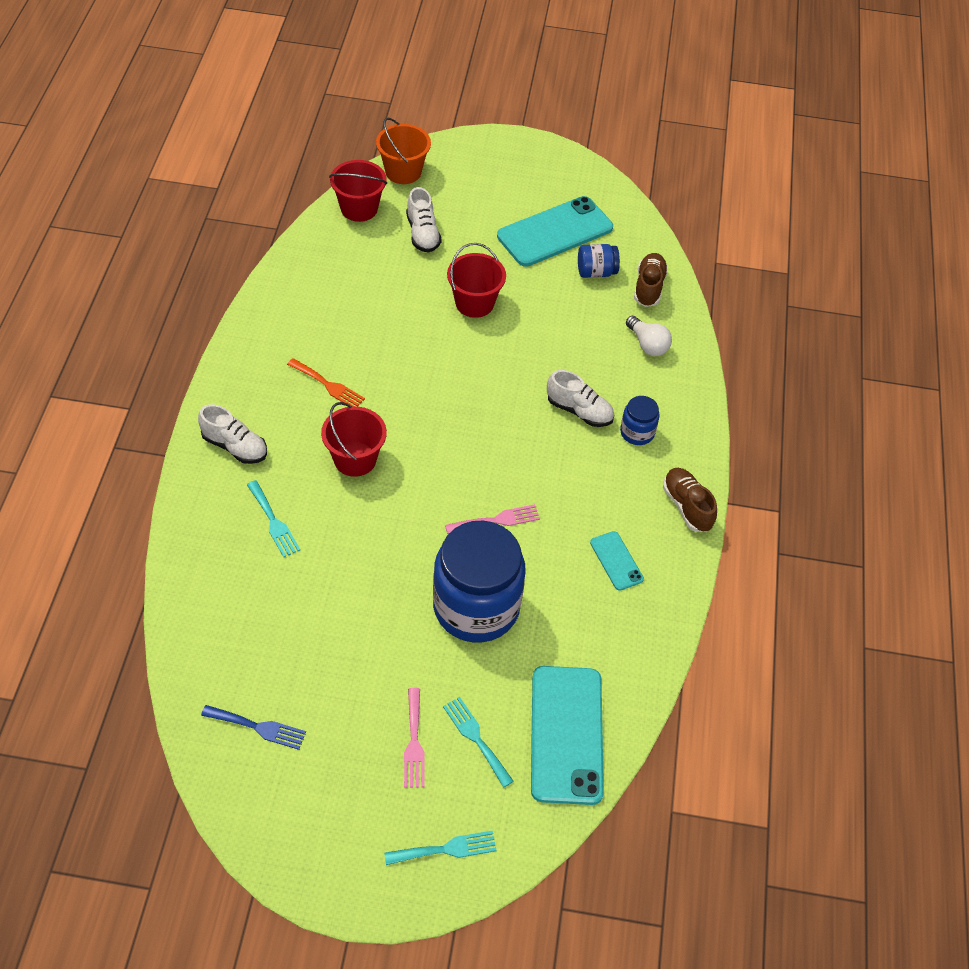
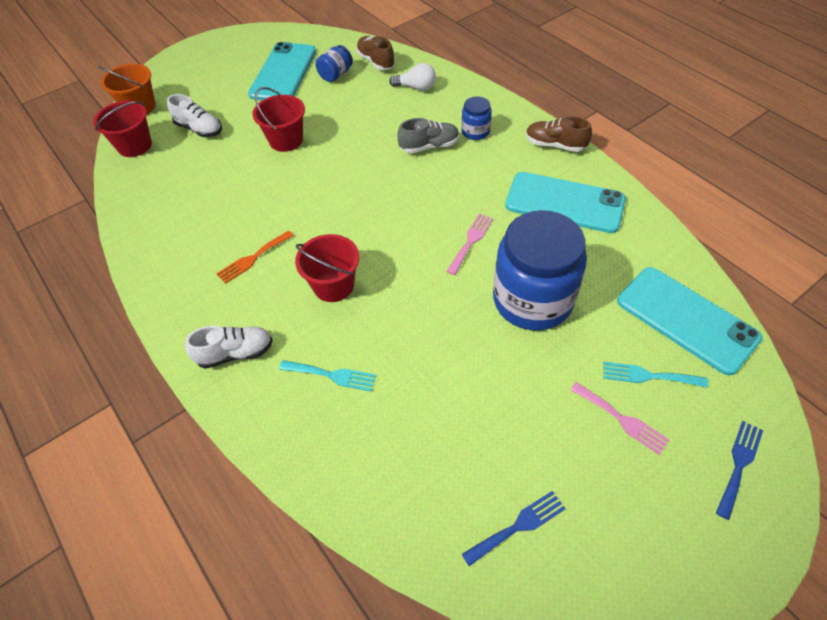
camera: 40 degrees left, 0 degrees up
(328, 385) = (253, 258): orange fork -> orange fork turned 150 degrees clockwise
(446, 849) = (739, 464): turquoise fork -> blue fork
(579, 411) = (429, 146): white shoe -> grey shoe
(616, 561) = (564, 203): turquoise phone -> turquoise phone, size x2.07

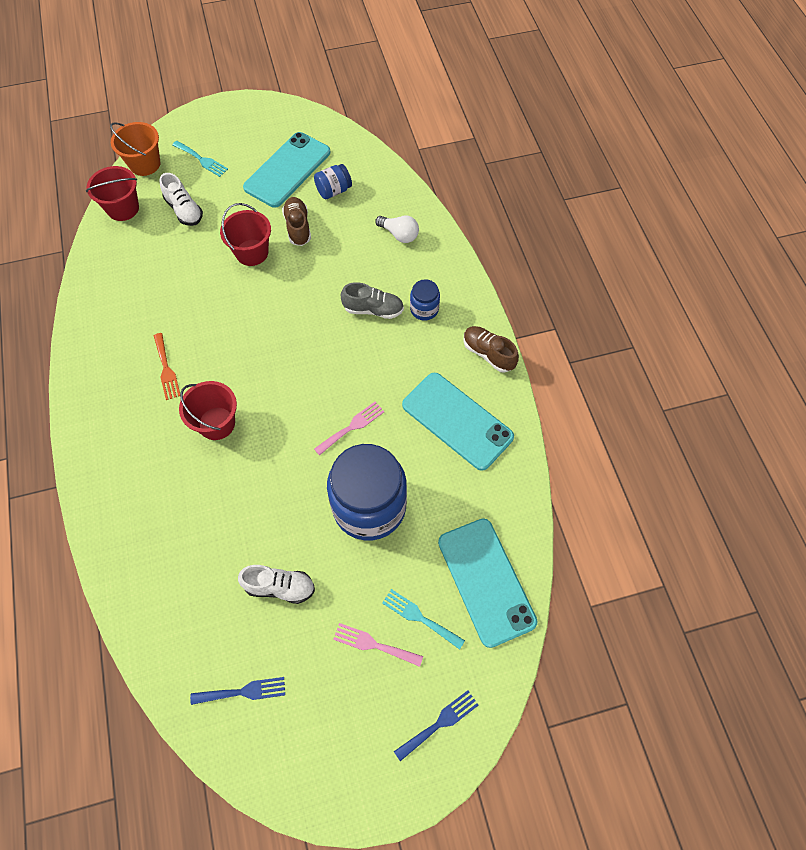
camera: 20 degrees right, 10 degrees up
(235, 353) = (112, 454): white shoe -> white shoe (280, 587)
(253, 258) = (166, 369): orange fork -> orange fork turned 90 degrees counterclockwise
(332, 375) = (174, 506): turquoise fork -> turquoise fork (202, 160)
(375, 61) = (379, 188): brown shoe -> brown shoe (298, 227)
(622, 419) = (373, 644): pink fork -> pink fork turned 135 degrees clockwise

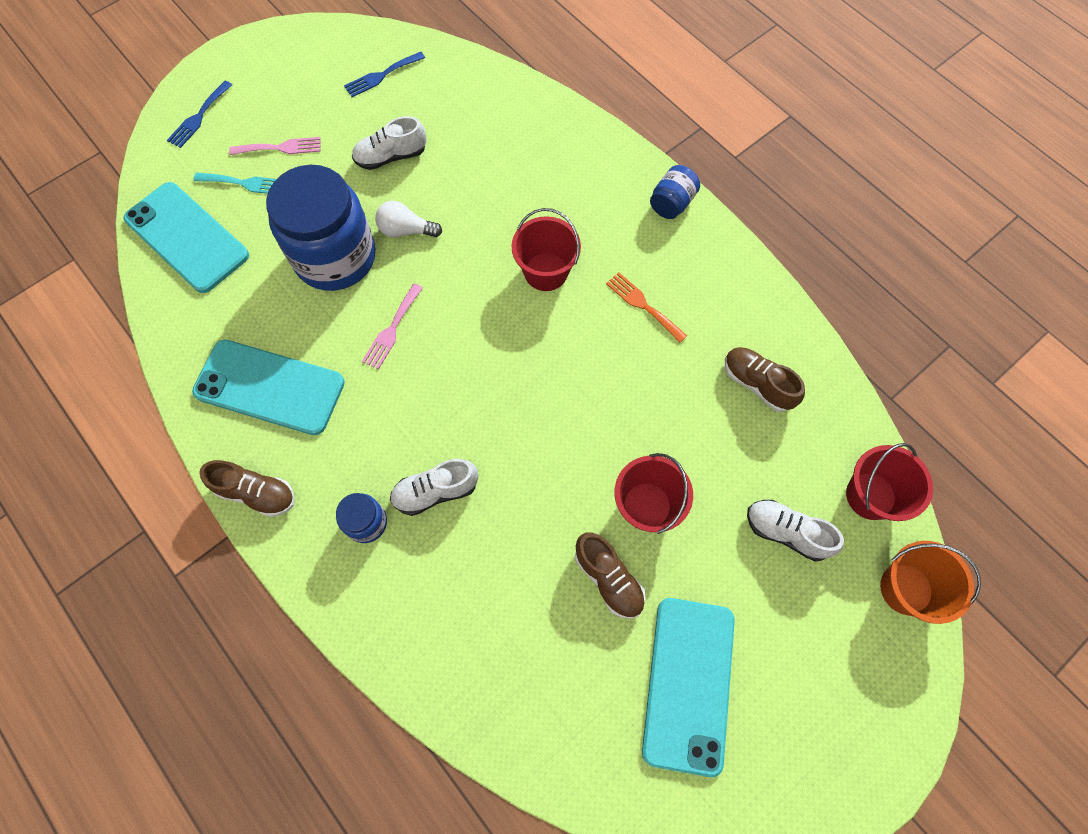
camera: 155 degrees right, 5 degrees up
(134, 289) = (757, 384): none -> brown shoe
(202, 160) = (830, 639): turquoise fork -> none
(334, 191) = (593, 676): blue jar -> blue jar (671, 203)
(373, 309) = (435, 491): grey shoe -> white shoe
(399, 234) = (453, 636): white light bulb -> white light bulb (406, 230)

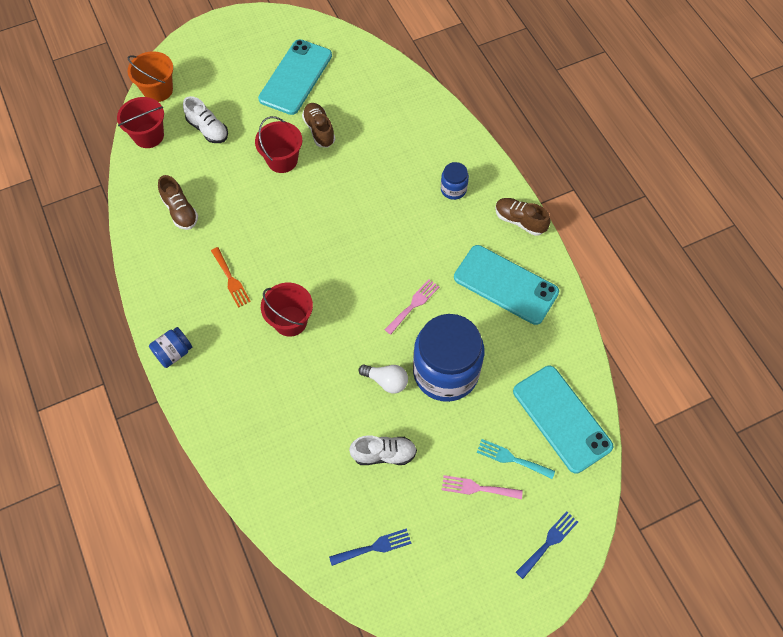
camera: 165 degrees left, 5 degrees down
(435, 491) = (407, 196): white shoe -> none

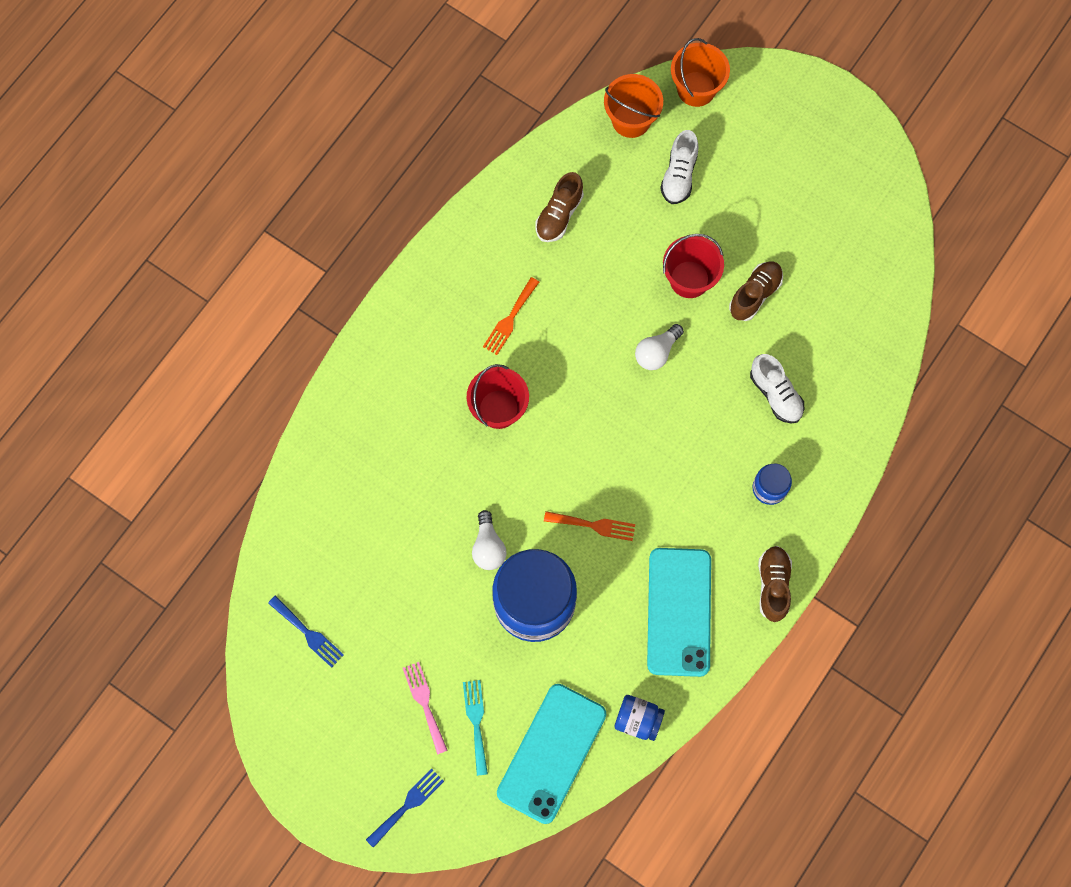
camera: 60 degrees right, 10 degrees up
(148, 136) = (631, 120): red bucket -> orange bucket
(174, 353) = (396, 316): blue jar -> blue jar (638, 720)
(295, 77) = (812, 224): turquoise phone -> none
(318, 204) = (656, 352): none -> white light bulb
(384, 454) = (407, 589): white shoe -> white shoe (775, 394)
(413, 305) = (594, 525): pink fork -> orange fork
(548, 542) = (407, 805): blue fork -> blue fork turned 60 degrees counterclockwise

